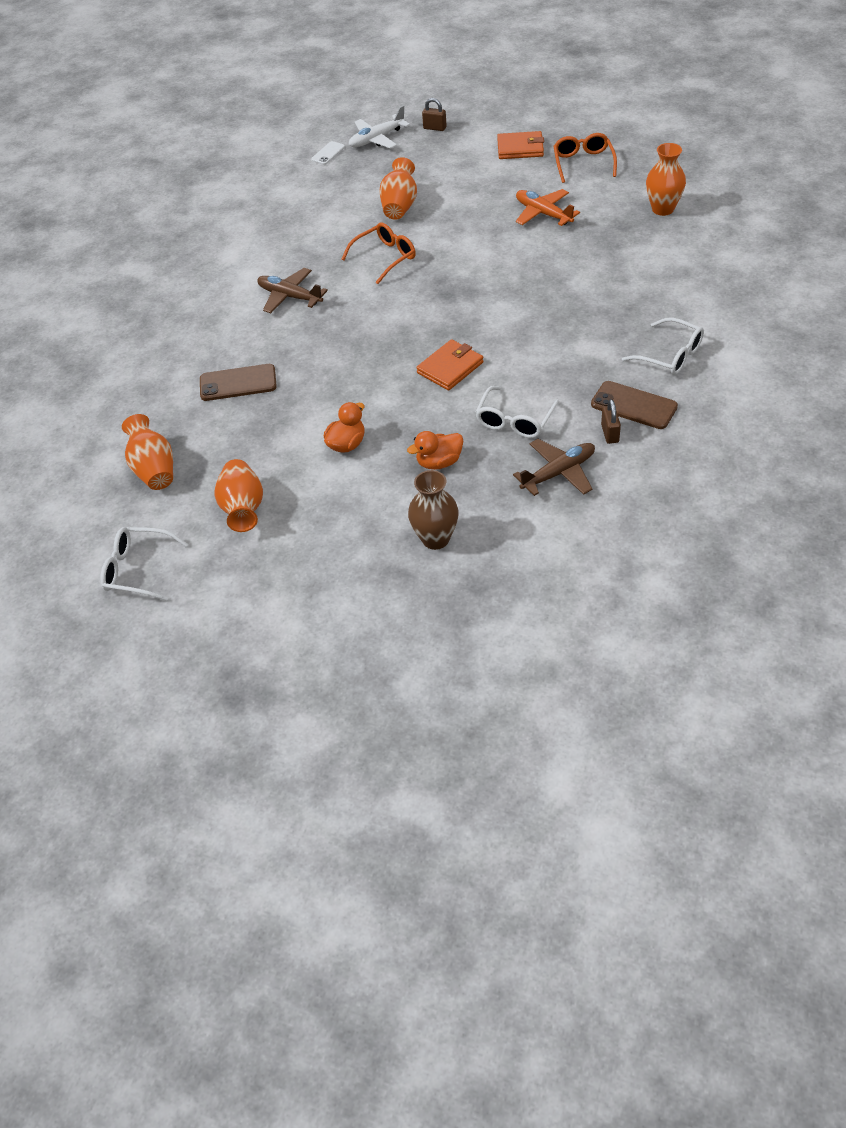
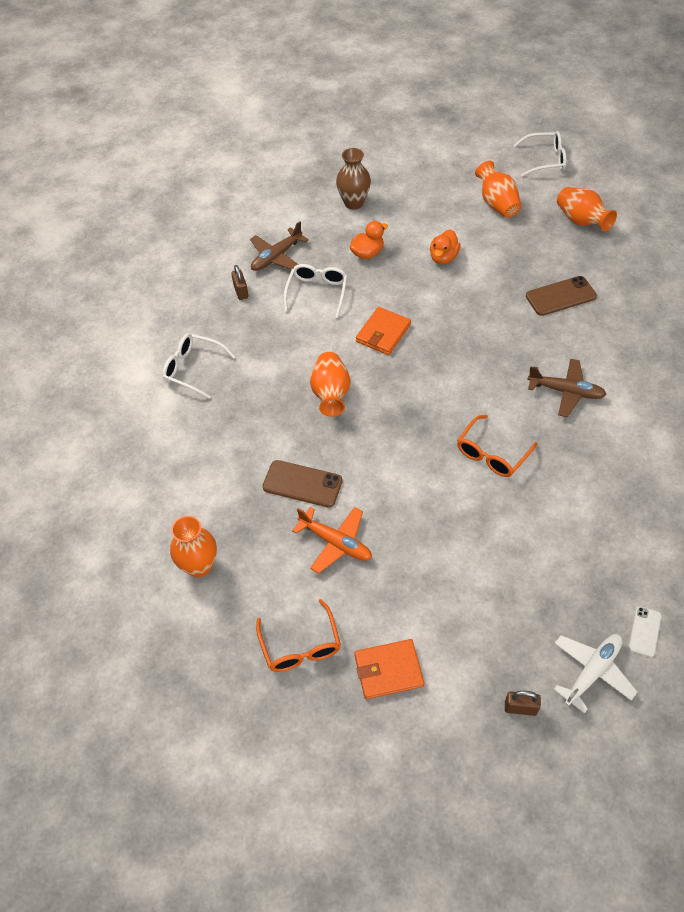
camera: 165 degrees right, 5 degrees up
(400, 206) = (507, 537): orange vase -> orange vase (330, 394)
(634, 405) = (223, 317): brown phone -> brown phone (302, 484)

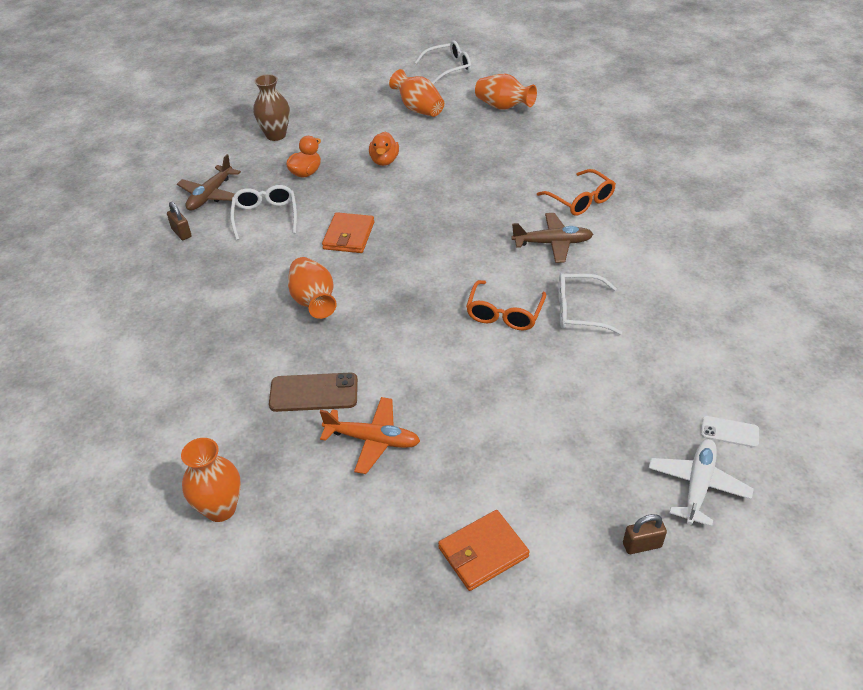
camera: 20 degrees left, 10 degrees down
(193, 369) = (149, 314): white glasses -> white glasses (578, 311)
(300, 646) = (372, 558): orange glasses -> orange glasses (580, 200)
(560, 296) = (511, 168): brown phone -> none
(644, 631) = (729, 432): white phone -> white phone turned 75 degrees counterclockwise

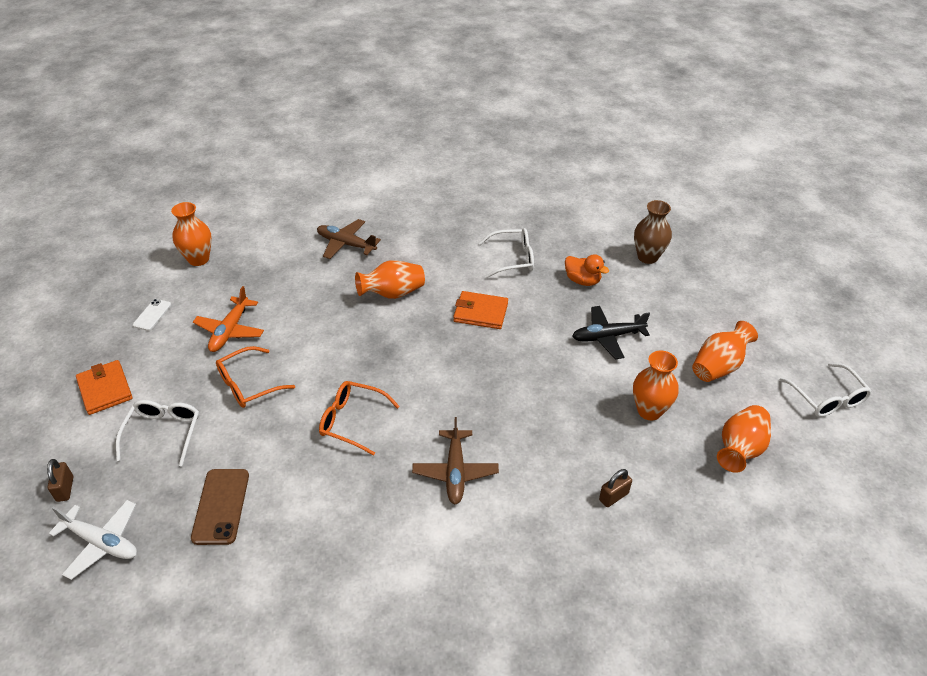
camera: 90 degrees right, 0 degrees up
(181, 233) = (492, 213): brown padlock -> brown padlock (613, 496)
(210, 195) = (545, 224): brown plane -> brown plane (346, 244)
(314, 393) = (288, 297): brown phone -> brown phone (221, 506)
(384, 161) = (607, 337): orange duck -> black plane
(470, 143) = (649, 411): none -> orange vase
(578, 311) = (344, 482): white glasses -> white glasses (163, 433)
(580, 200) = (534, 509): orange glasses -> orange glasses (248, 385)
(729, 432) = (149, 585): white phone -> white phone (152, 315)

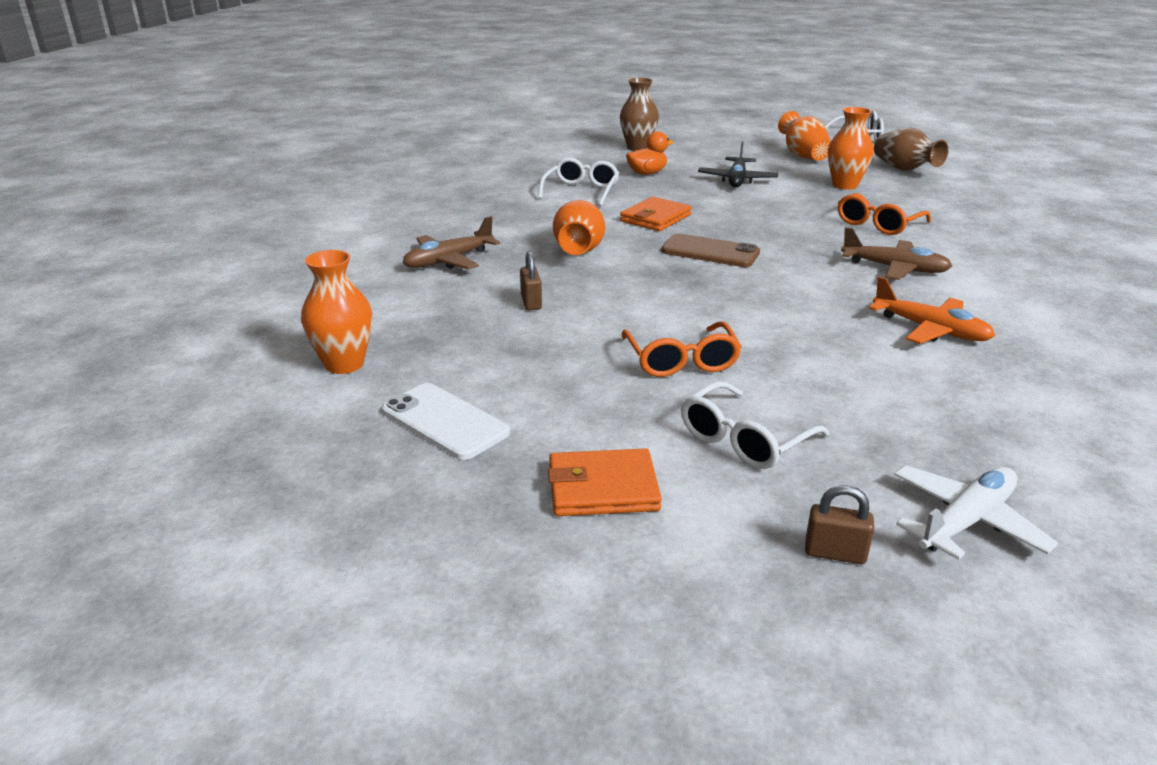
camera: 65 degrees left, 15 degrees down
(152, 315) = (445, 421): white phone -> white phone, size x1.68
(163, 433) = (744, 440): white glasses -> white glasses turned 75 degrees counterclockwise
(221, 506) = (912, 409): brown phone -> brown phone (710, 252)
(230, 331) = (551, 360): orange plane -> orange plane (931, 330)
(352, 421) = (791, 306): orange glasses -> orange glasses (877, 224)
(613, 496) = (946, 215): brown padlock -> brown padlock (531, 302)
(739, 449) = (904, 169): orange vase -> brown vase

